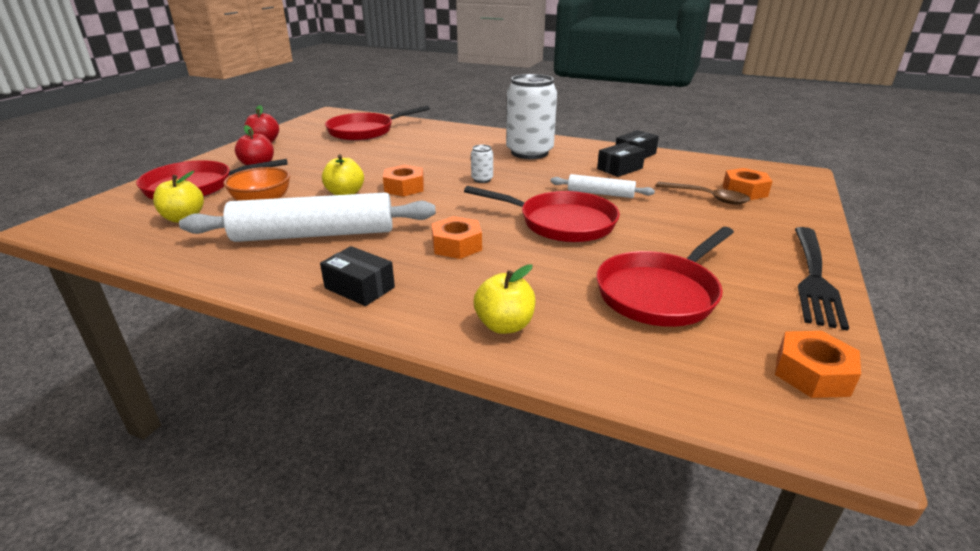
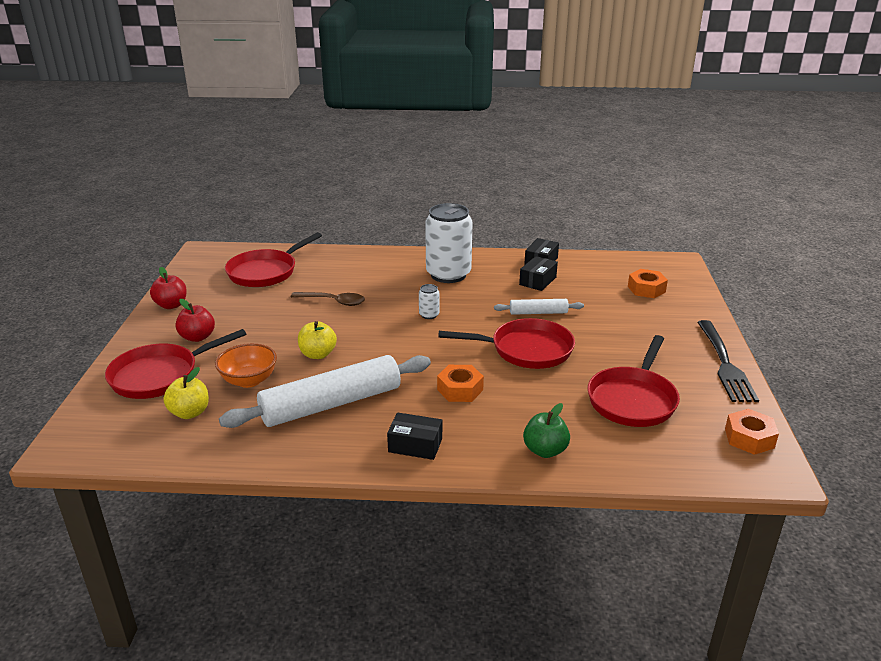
camera: 20 degrees left, 0 degrees up
(404, 187) = (366, 337): orange nut -> none
(504, 325) = (545, 450): yellow apple -> green apple
(707, 197) = (622, 301): brown spoon -> brown spoon (333, 301)

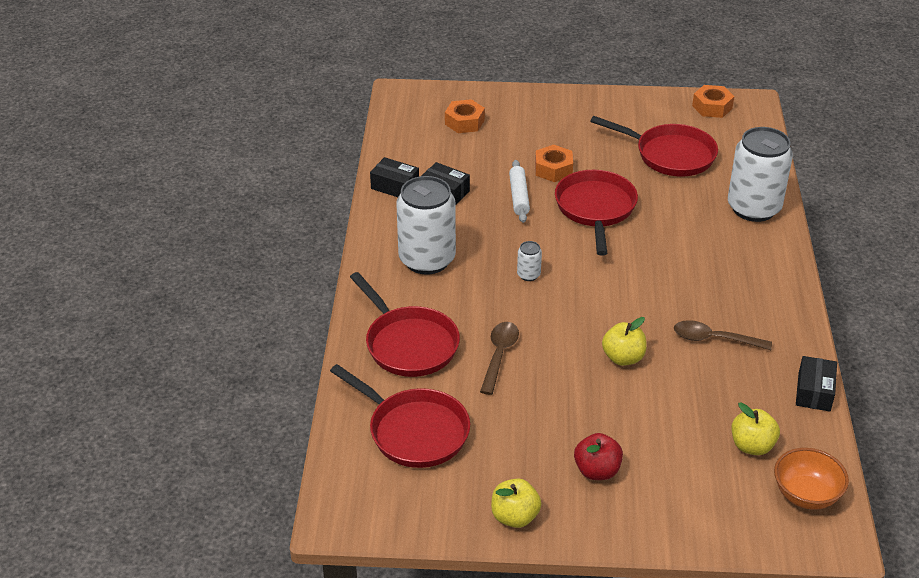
camera: 90 degrees left, 10 degrees up
(160, 375) = (687, 488): red pan -> red pan (409, 344)
(171, 305) = (515, 517): red apple -> yellow apple
(249, 380) = (683, 408): orange bowl -> orange bowl (806, 495)
(331, 404) = (714, 339): white rolling pin -> brown spoon
(415, 445) = (765, 281): black box -> black box (814, 392)
(460, 389) = (673, 253): orange nut -> orange nut (553, 169)
(545, 450) = (753, 208): green apple -> white can
(725, 364) = (606, 100): black fork -> none

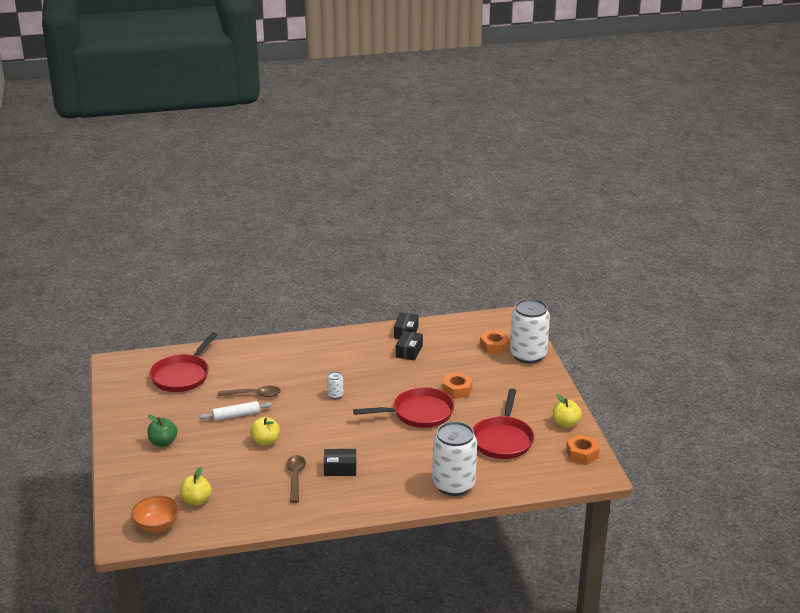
camera: 75 degrees right, 10 degrees down
(409, 344) = (254, 362): red pan -> none
(427, 259) = (335, 356): white can -> white can (528, 355)
(515, 517) = (122, 418): yellow apple -> yellow apple (565, 424)
(518, 196) = (418, 380): white rolling pin -> white rolling pin (236, 415)
(597, 471) = (163, 442): red apple -> green apple
(814, 392) = (254, 525): black box -> black box (340, 469)

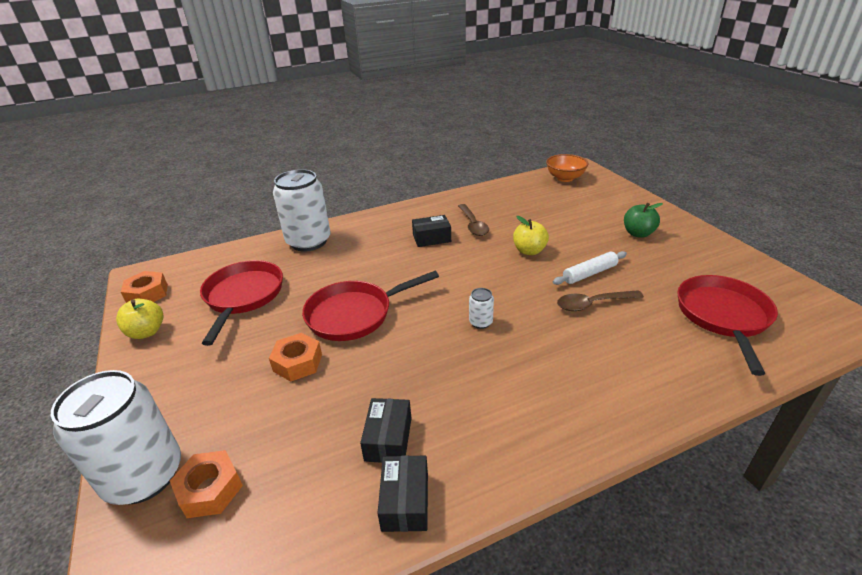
camera: 170 degrees right, 5 degrees up
(196, 501) = (550, 196): yellow apple -> none

